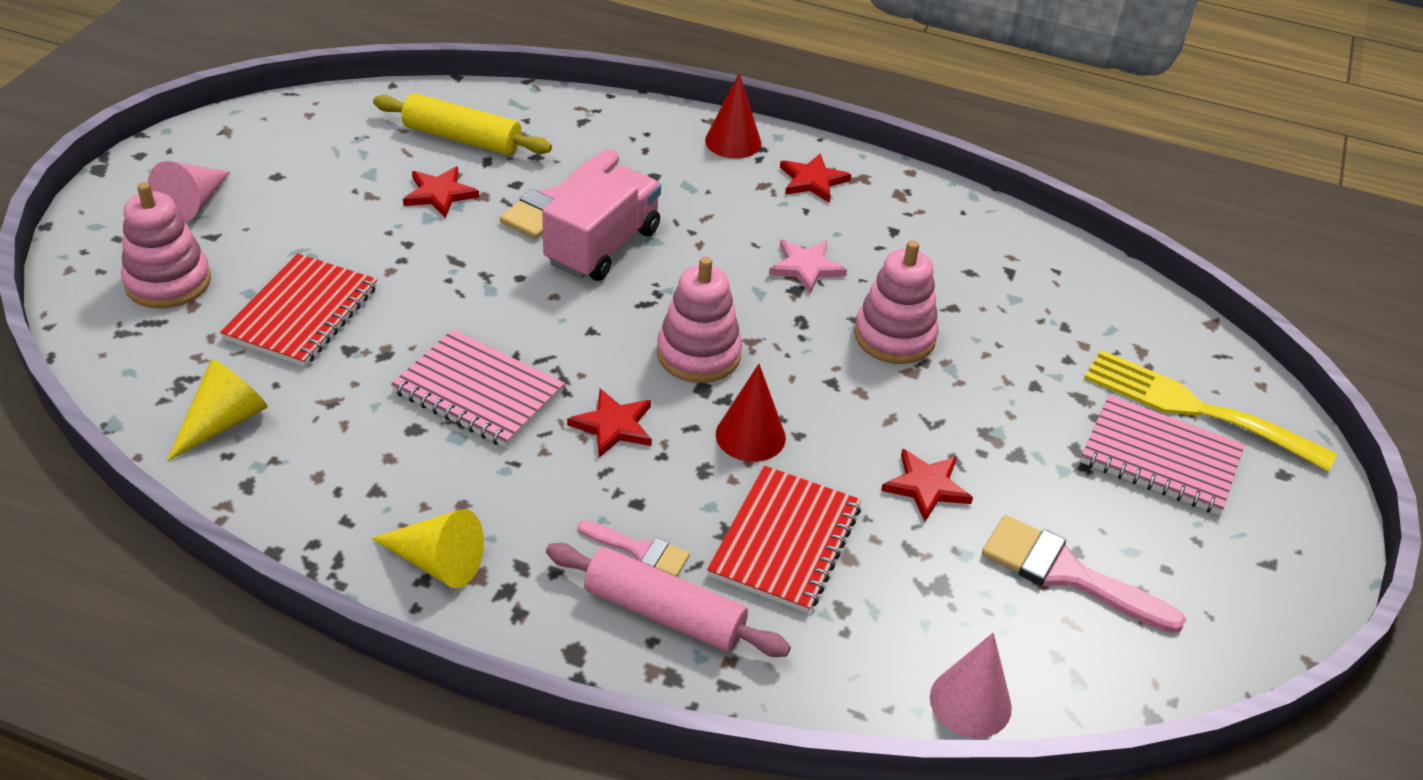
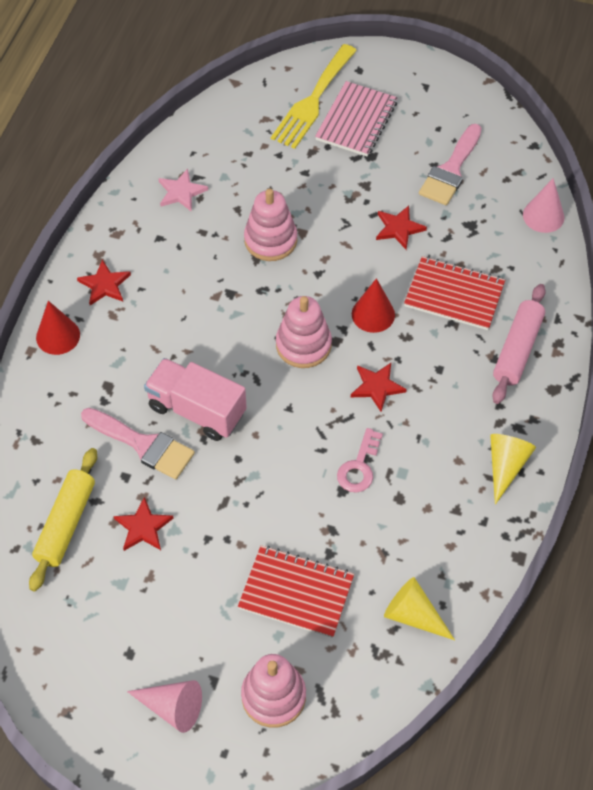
camera: 90 degrees left, 15 degrees up
(478, 392) = (359, 466): pink notebook -> pink key
(640, 550) = (475, 364): pink brush -> none
(806, 267) = (206, 287): pink star -> pink star (181, 192)

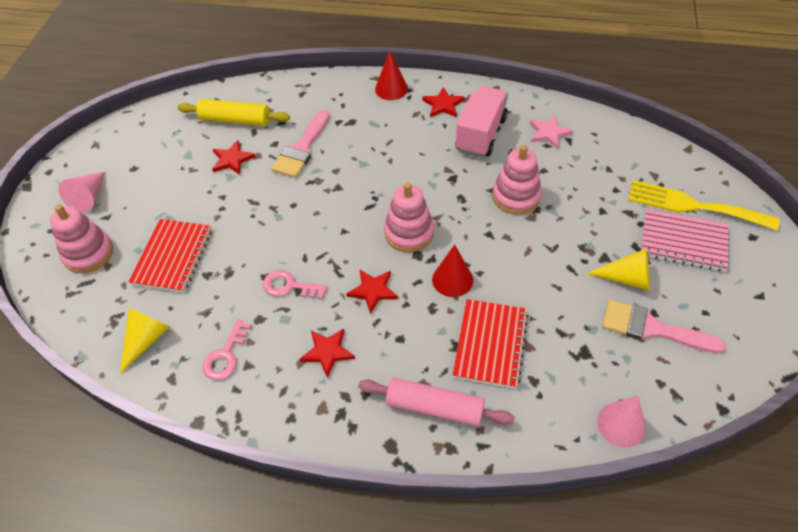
camera: 85 degrees right, 5 degrees down
(197, 410) = (335, 174): pink truck -> pink truck (481, 134)
(399, 228) = (559, 290): red star -> red star (327, 352)
(442, 531) = (226, 355): none -> pink key
(505, 466) = (296, 404): yellow cone -> yellow cone (626, 278)

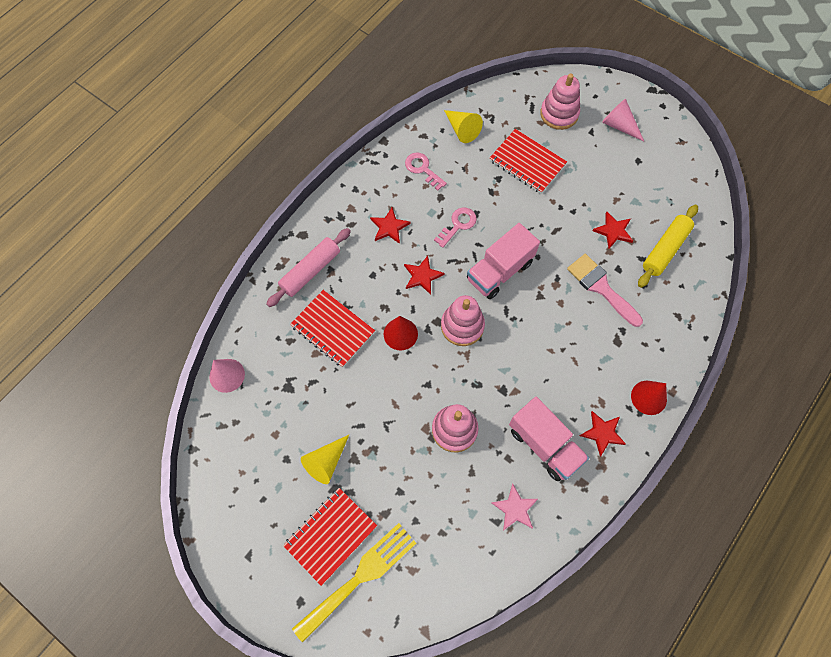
camera: 115 degrees right, 15 degrees up
(328, 228) = (499, 271): none -> pink truck
(652, 328) = (275, 448): pink brush -> none
(683, 242) = (330, 535): pink notebook -> red notebook

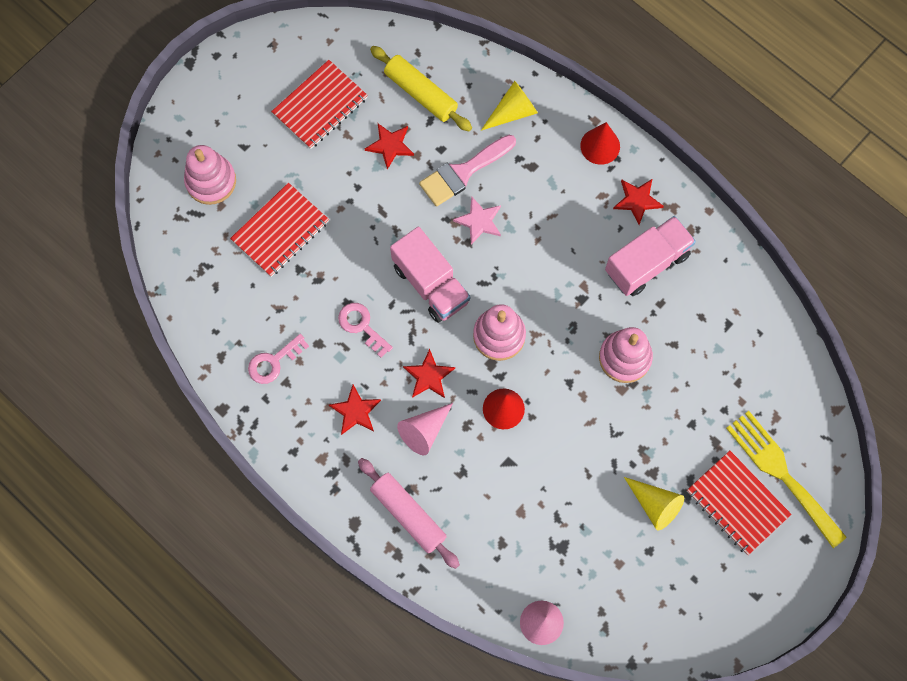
camera: 85 degrees left, 5 degrees up
(333, 329) = (491, 490): red notebook -> red notebook (320, 106)
(462, 129) = (218, 306): yellow cone -> yellow cone (512, 112)
(515, 509) = (715, 303): pink star -> pink star (479, 221)
(619, 125) = (239, 112): pink cone -> pink cone (424, 431)

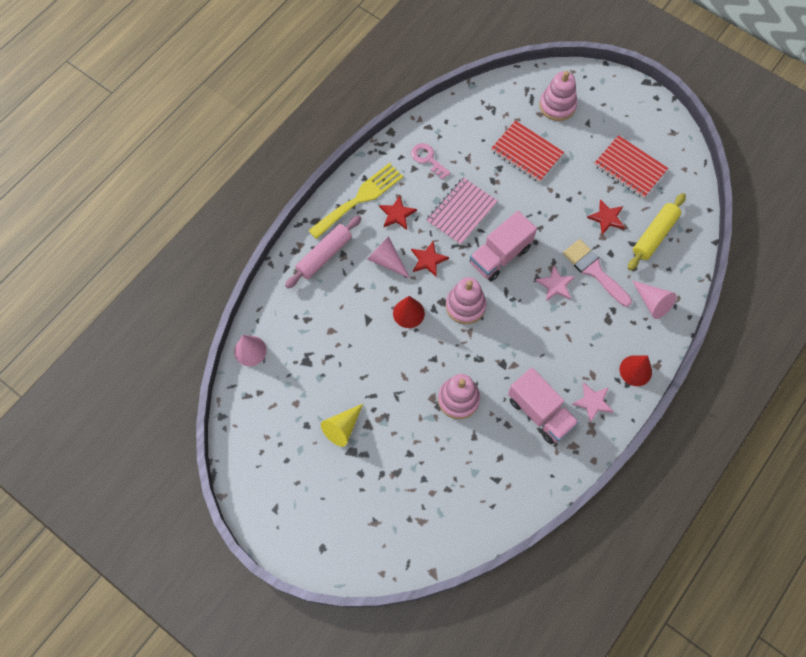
camera: 85 degrees right, 5 degrees down
(362, 326) = (461, 212): pink key -> pink notebook
(512, 112) = (652, 302): yellow cone -> pink cone
(637, 200) = (593, 402): red star -> pink star
(737, 503) = (348, 491): red notebook -> none
(781, 473) = (374, 527): yellow fork -> yellow fork (359, 199)

